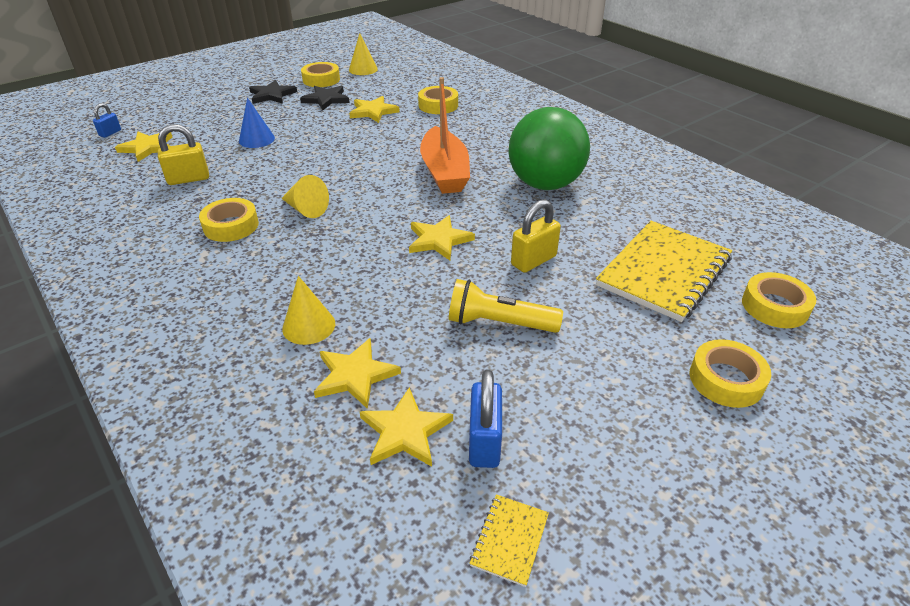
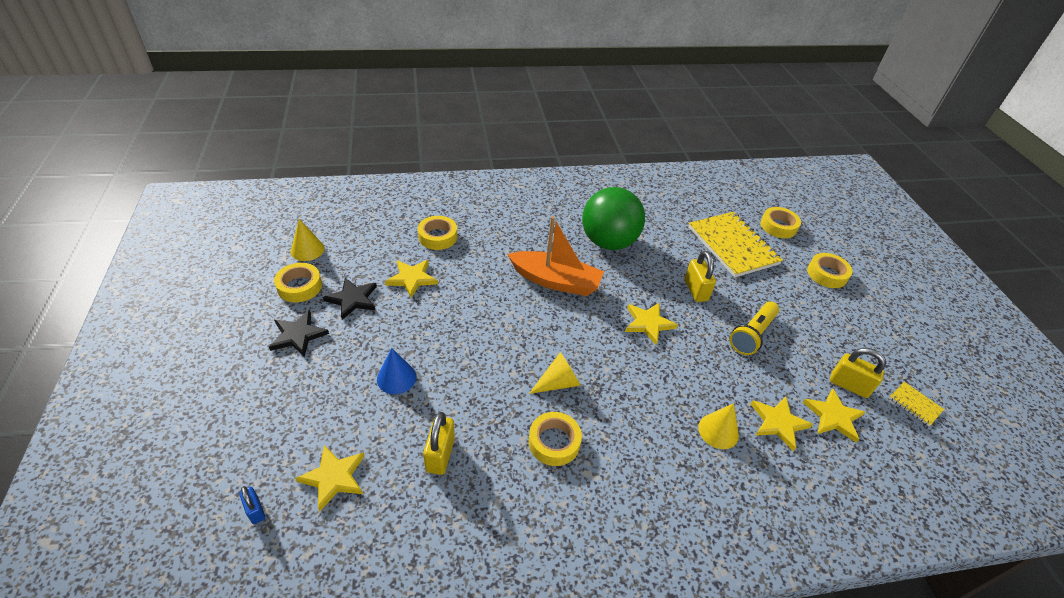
camera: 65 degrees left, 5 degrees up
(484, 441) = (849, 385): blue padlock -> yellow padlock

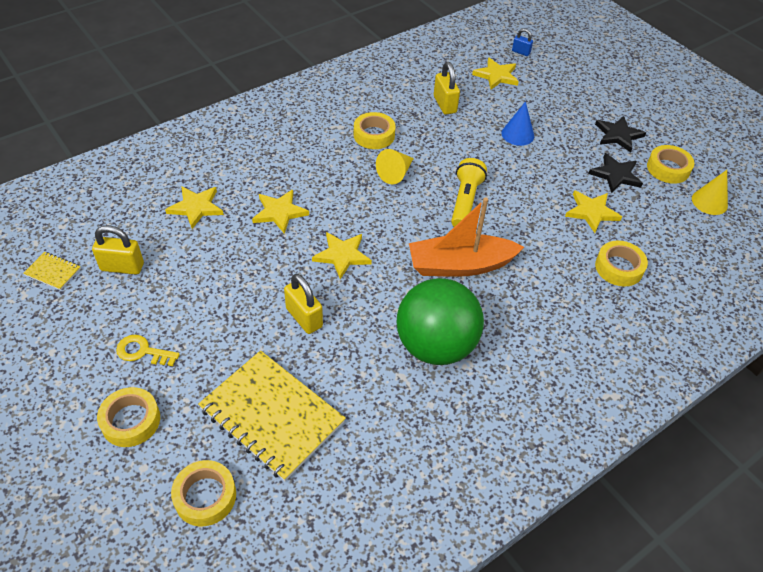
camera: 155 degrees right, 5 degrees up
(718, 431) = (249, 184): yellow cone -> none
(752, 334) = (229, 285): yellow flashlight -> yellow flashlight (465, 201)
(822, 311) = (143, 351): none -> yellow key
(833, 416) = (142, 230): yellow star -> yellow star (279, 212)

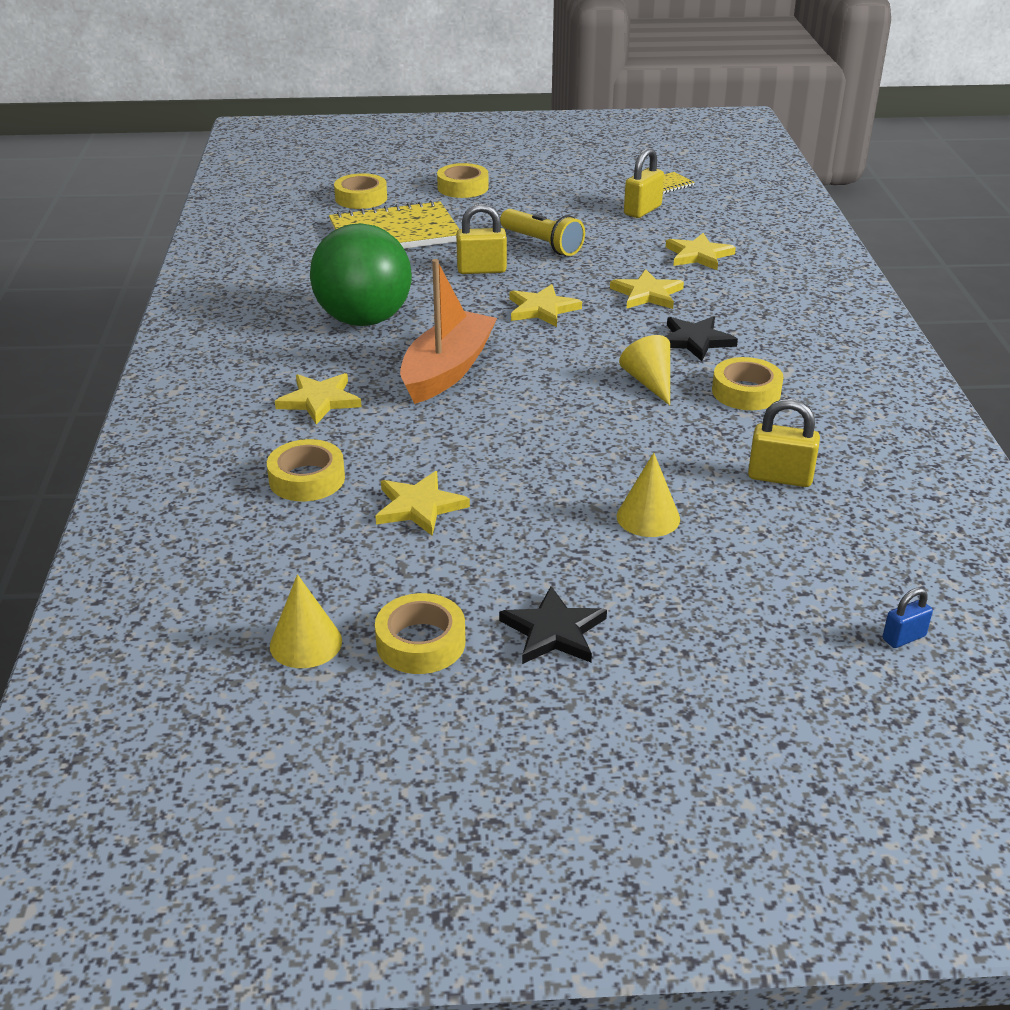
camera: 125 degrees right, 15 degrees down
(143, 351) = (528, 202): yellow key -> none
(465, 201) = (547, 413): yellow flashlight -> yellow flashlight (542, 244)
(496, 76) = (834, 568): yellow star -> yellow star (319, 400)
(517, 134) = (648, 517): blue cone -> yellow cone
(615, 175) = (465, 572): black star -> black star (695, 340)

